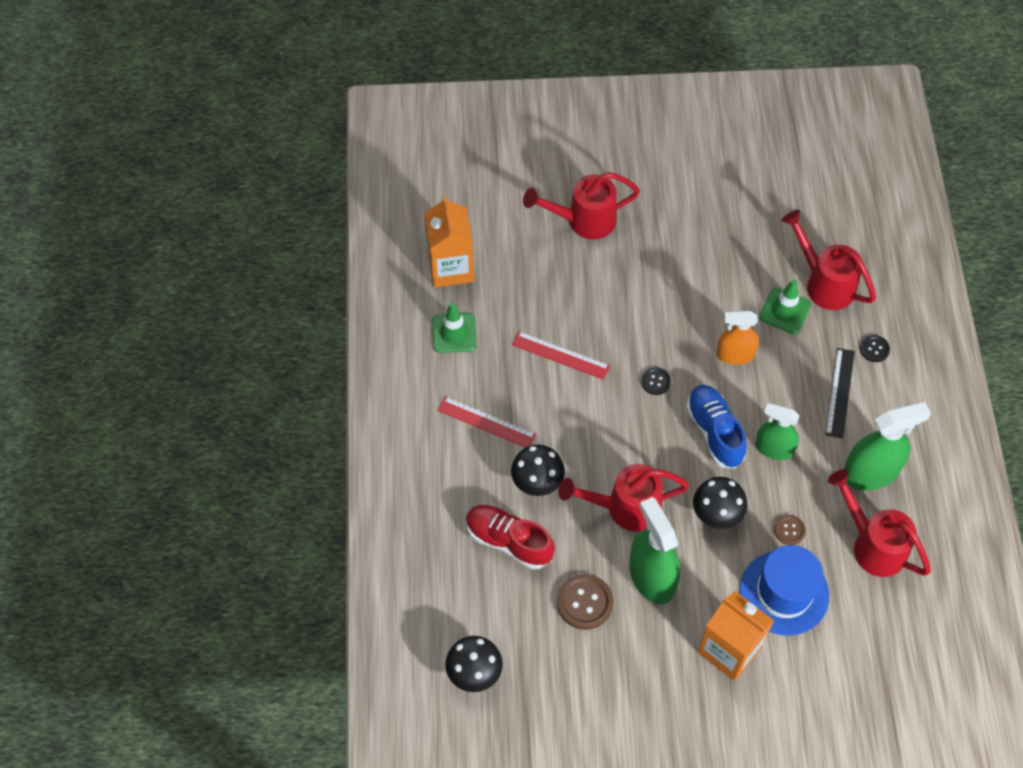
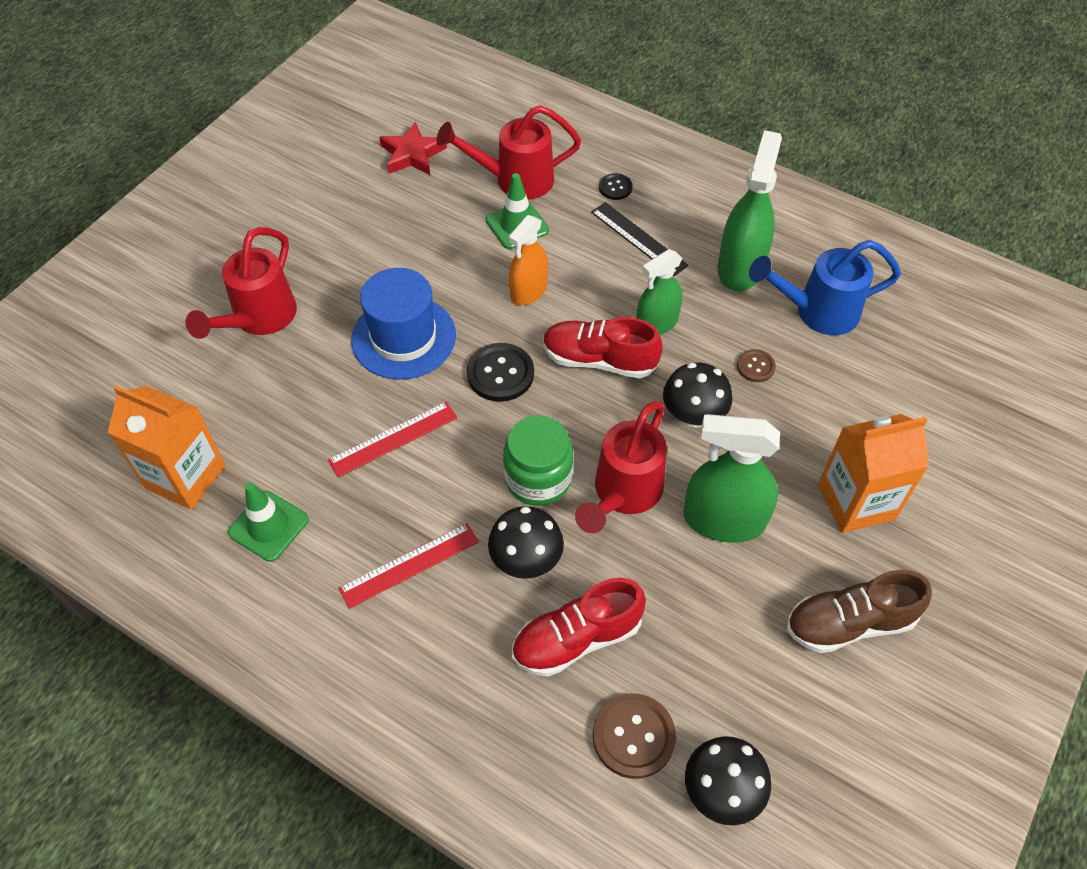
camera: 55 degrees left, 5 degrees down
(585, 602) = (710, 607): brown button -> brown button (633, 736)
(597, 453) = (538, 479): none -> green jar
(635, 689) = (849, 623): none -> brown shoe
(655, 382) = (500, 374): black button -> black button, size x1.77
(714, 432) = (599, 360): blue shoe -> red shoe
(784, 593) = (821, 414): blue hat -> blue hat (403, 337)
(790, 206) = (412, 154): none -> red star
(873, 544) = (817, 312): red watering can -> blue watering can

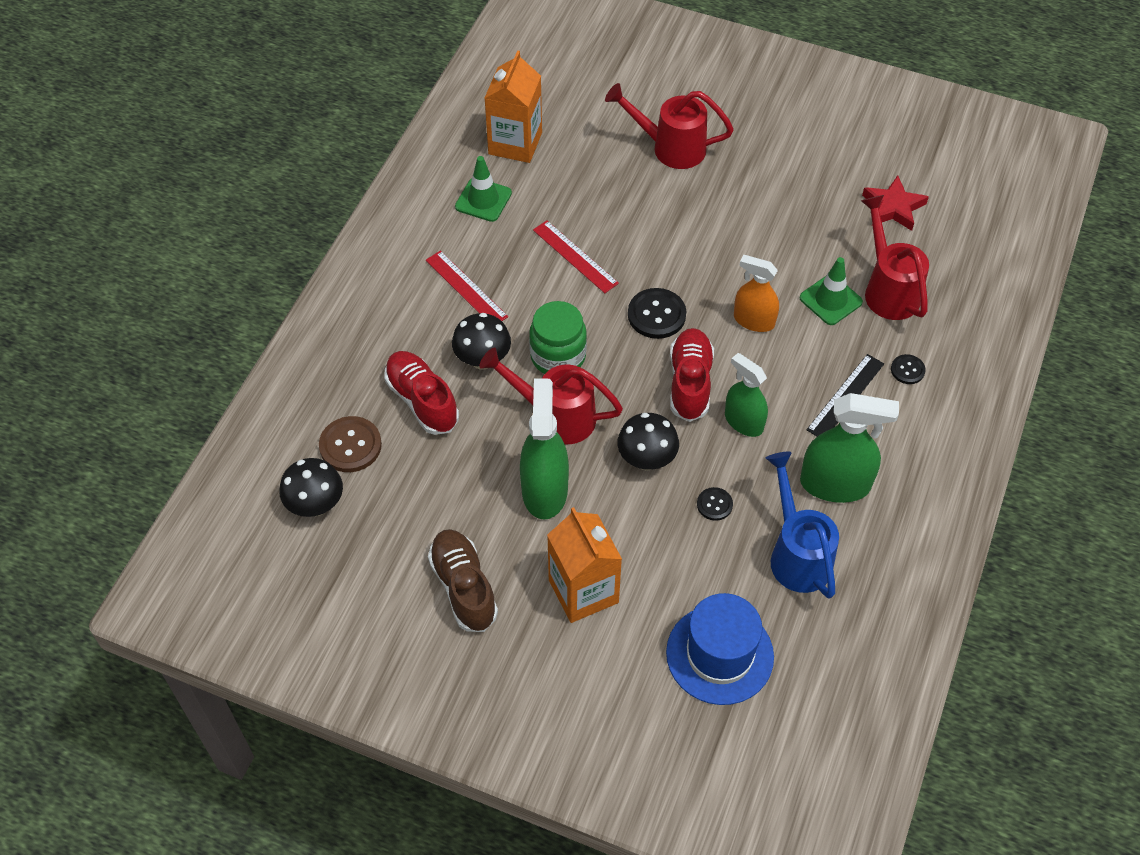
camera: 80 degrees right, 0 degrees up
(403, 337) = (677, 243): blue hat -> blue hat (719, 654)
(755, 366) = (714, 504): brown button -> black button

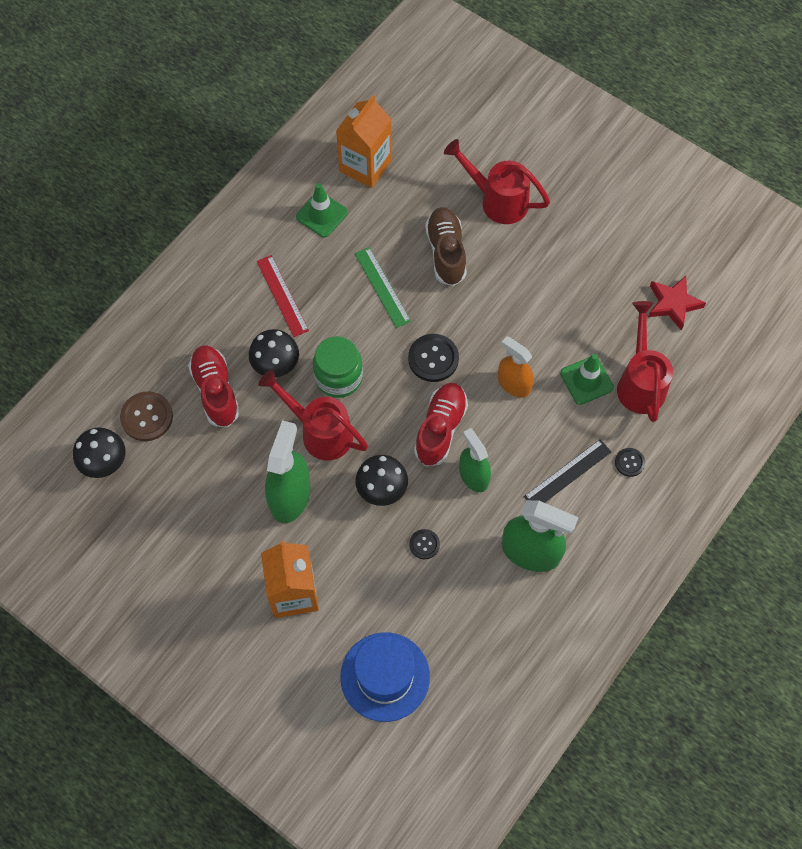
camera: 15 degrees right, 10 degrees up
(463, 587) = (200, 565): brown shoe -> brown shoe (446, 252)
(575, 256) = (382, 287): red ruler -> green ruler
(797, 554) = (477, 606): blue watering can -> none

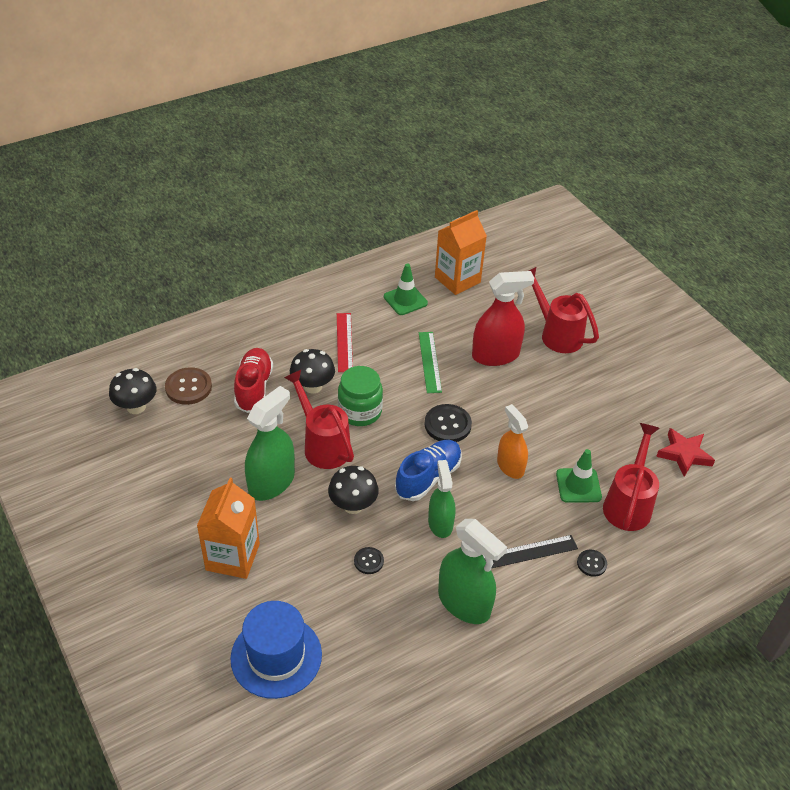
camera: 20 degrees right, 20 degrees down
(440, 429) = (428, 477): red shoe -> blue shoe
(446, 252) = (495, 355): brown shoe -> red spray bottle

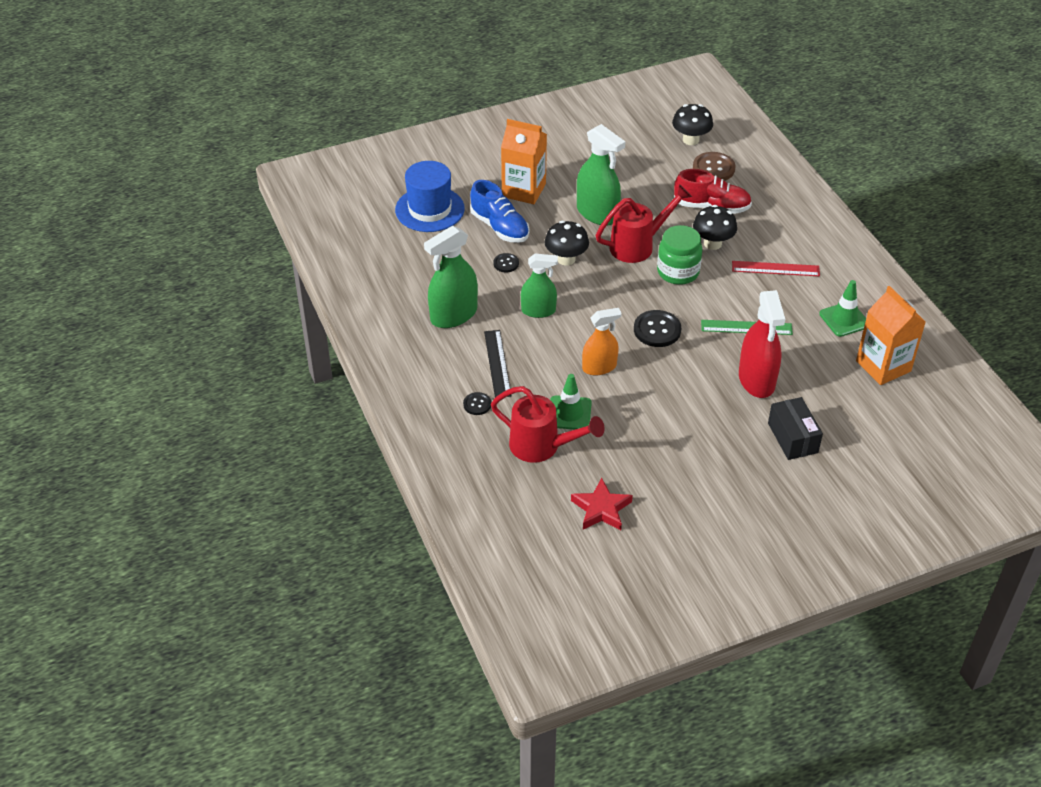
camera: 100 degrees right, 0 degrees up
(428, 477) = (592, 309): blue shoe -> blue shoe (500, 227)
(557, 334) = (792, 438): red watering can -> black box

